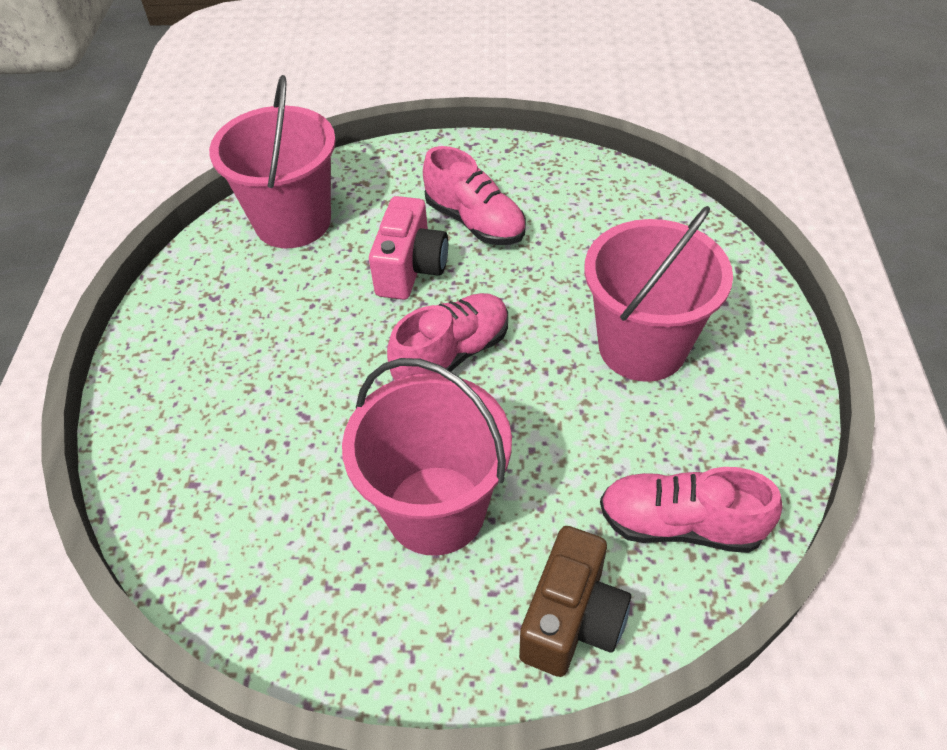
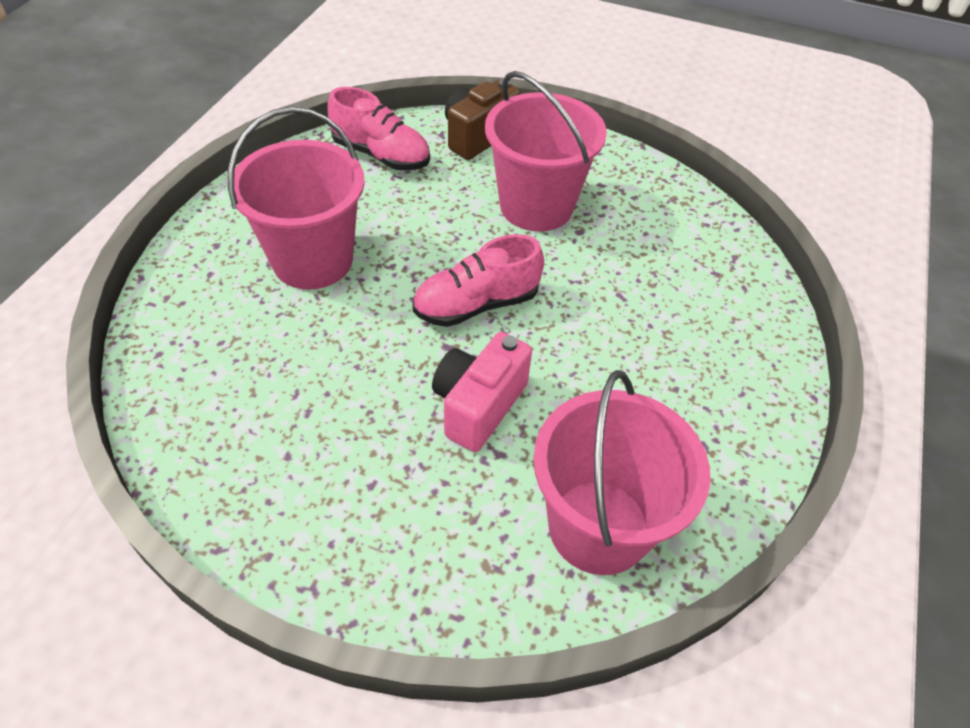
camera: 165 degrees left, 0 degrees up
(475, 222) = (378, 444): pink shoe -> none

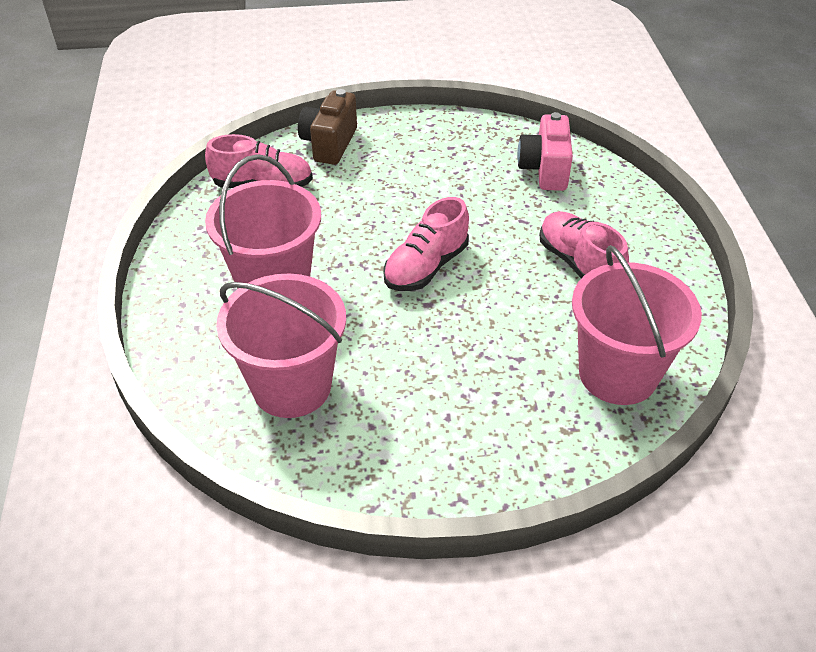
camera: 25 degrees left, 5 degrees down
(478, 406) = (481, 334): pink camera -> pink camera (544, 170)
(536, 206) = (415, 180): pink bucket -> pink bucket (291, 386)
(649, 371) = (578, 263): none -> pink shoe

